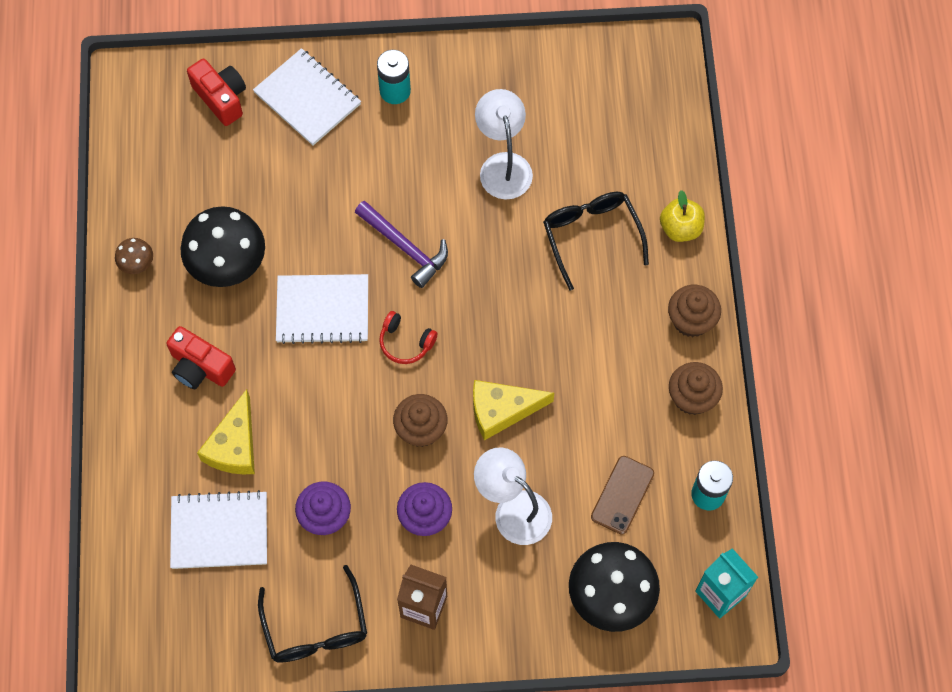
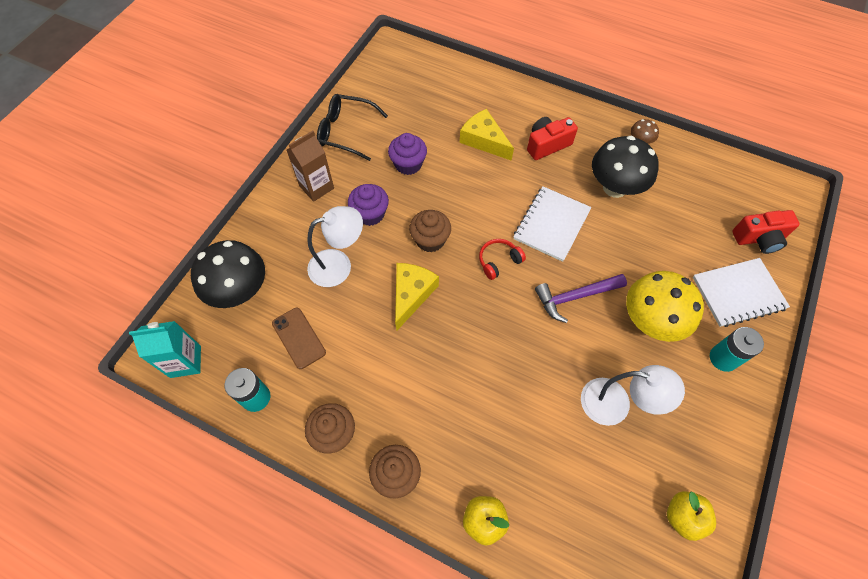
camera: 120 degrees right, 5 degrees down
(219, 531) = (435, 113): white notebook -> none
(391, 167) = (650, 321): none -> yellow mushroom
(573, 78) = (683, 517): none -> yellow apple
(591, 236) = (516, 438): black glasses -> none

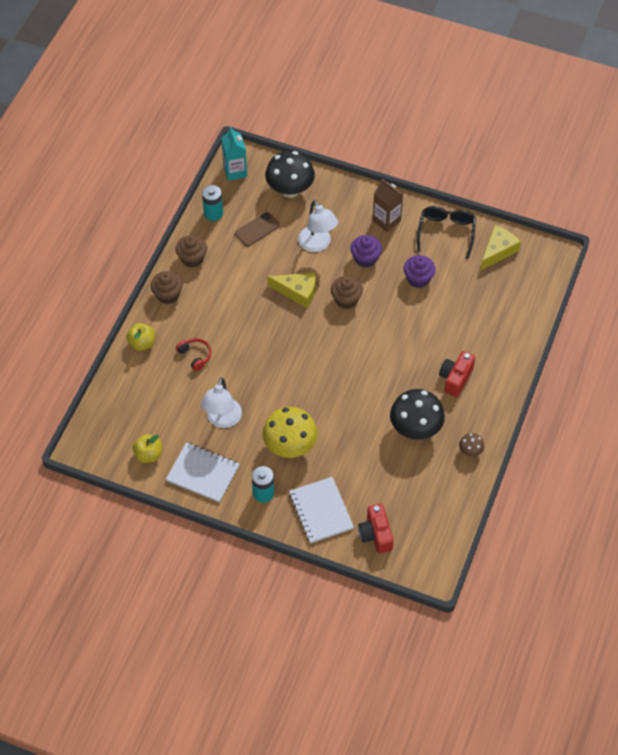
camera: 85 degrees right, 5 degrees down
(484, 140) = (452, 331): yellow cheese -> yellow cheese (498, 251)
(499, 261) = (332, 346): red headphones -> red headphones (195, 356)
(547, 145) = (455, 378): red camera -> red camera turned 120 degrees counterclockwise
(551, 224) = (371, 381): white notebook -> white notebook (203, 473)
(575, 297) = (306, 396): purple hammer -> none

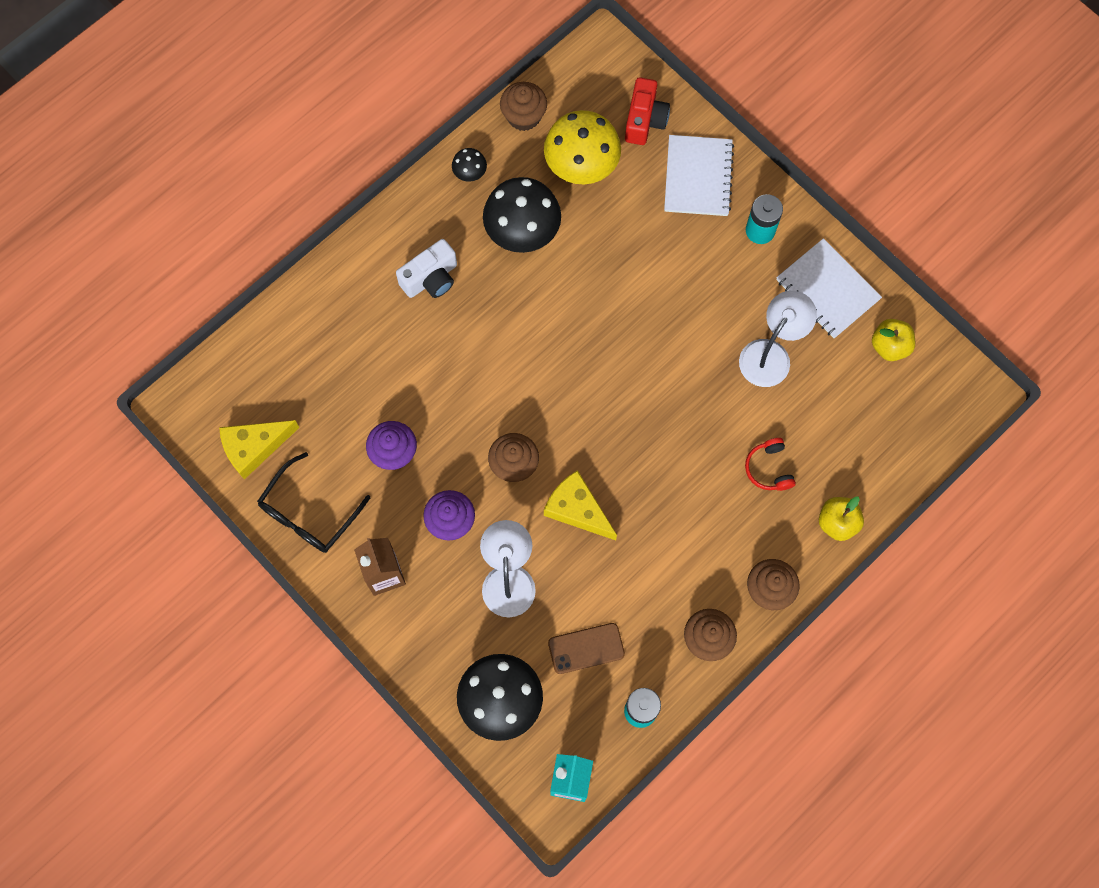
camera: 155 degrees left, 15 degrees up
(290, 446) = (697, 278): yellow mushroom -> yellow mushroom (581, 166)
(455, 378) = (431, 278): red camera -> white camera
(457, 503) = (524, 116): none -> brown cupcake
(470, 451) = (470, 173): brown mushroom -> black mushroom

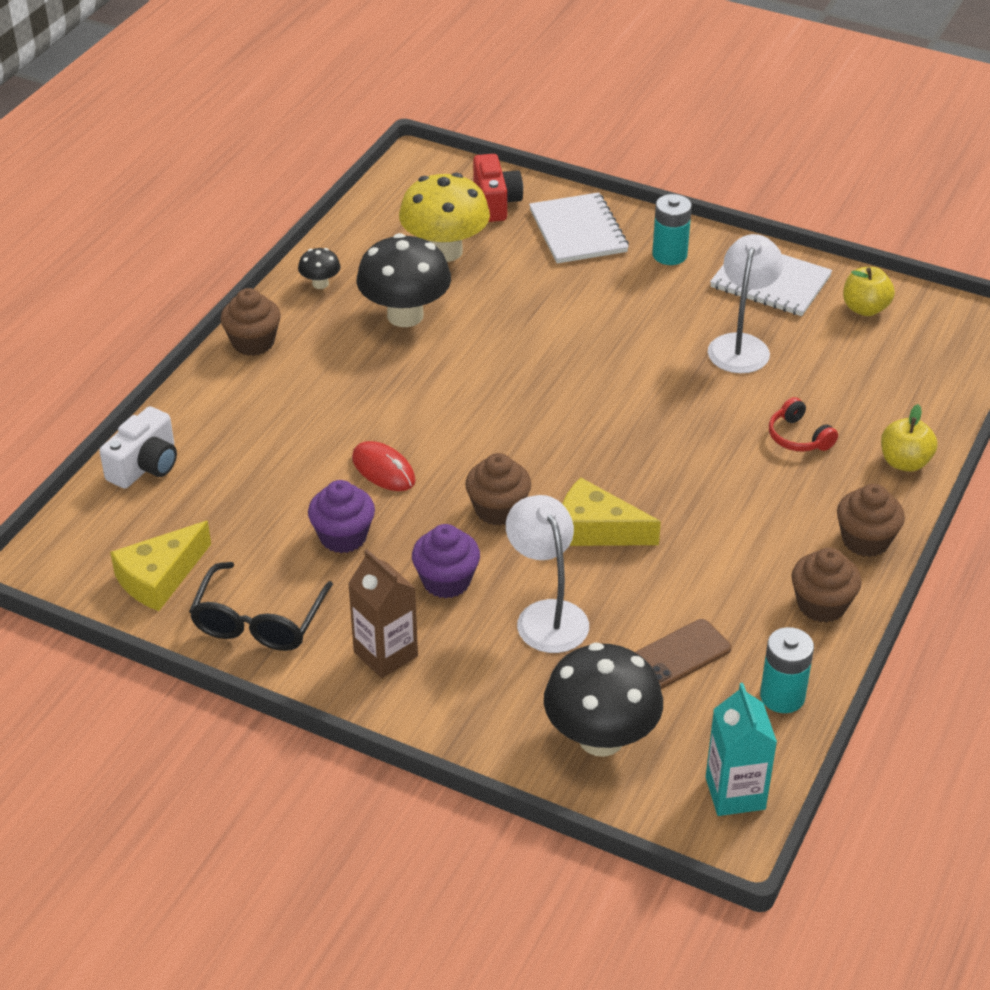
camera: 20 degrees left, 30 degrees down
(431, 278) = (316, 377): white camera -> white camera (145, 466)
(446, 395) = (383, 470): none -> red mouse
(524, 116) = (360, 228): brown cupcake -> brown cupcake (253, 342)

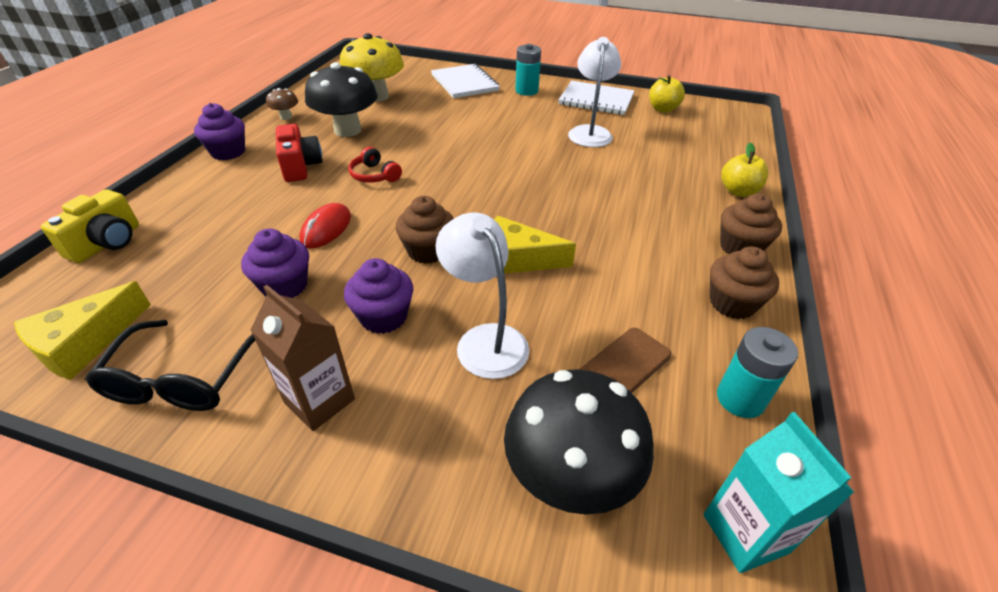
camera: 10 degrees left, 0 degrees up
(145, 466) = (107, 243): white camera -> yellow camera
(253, 342) = (228, 152): brown cupcake -> purple cupcake
(320, 284) = (286, 117): black mushroom -> brown mushroom
(383, 470) = (326, 229): red mouse -> red mouse turned 75 degrees clockwise
(495, 203) = (409, 73): red camera -> red camera (300, 166)
(798, 437) = (653, 181): red headphones -> red headphones (374, 175)

